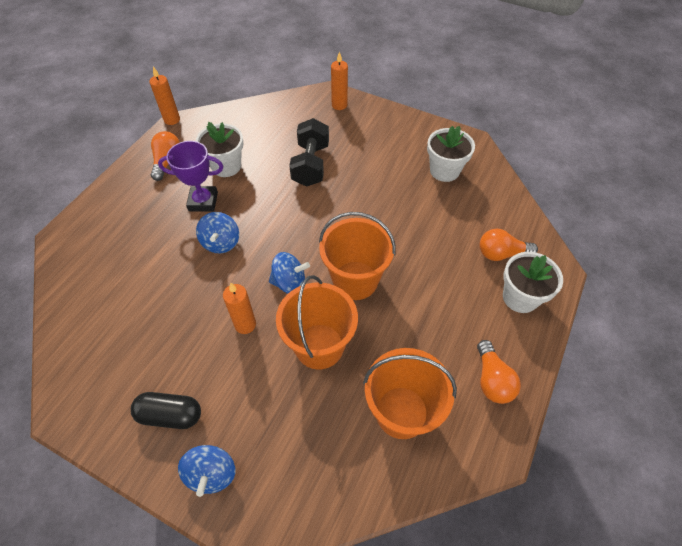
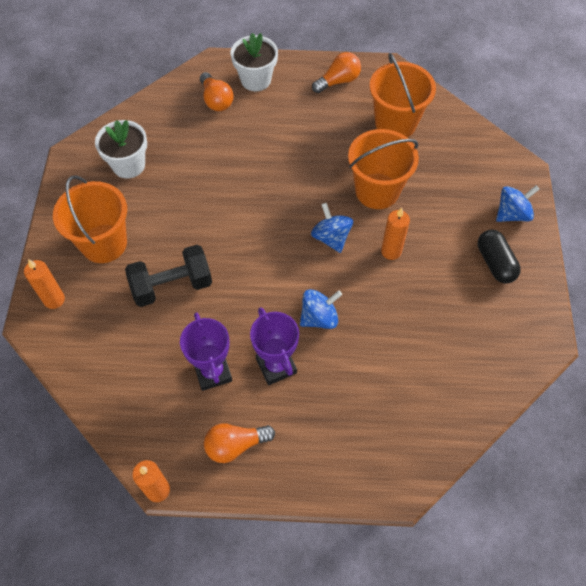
camera: 115 degrees left, 5 degrees up
(226, 166) = (212, 372): white flower pot -> purple trophy
(355, 280) = (300, 190): orange bucket -> orange bucket (104, 243)

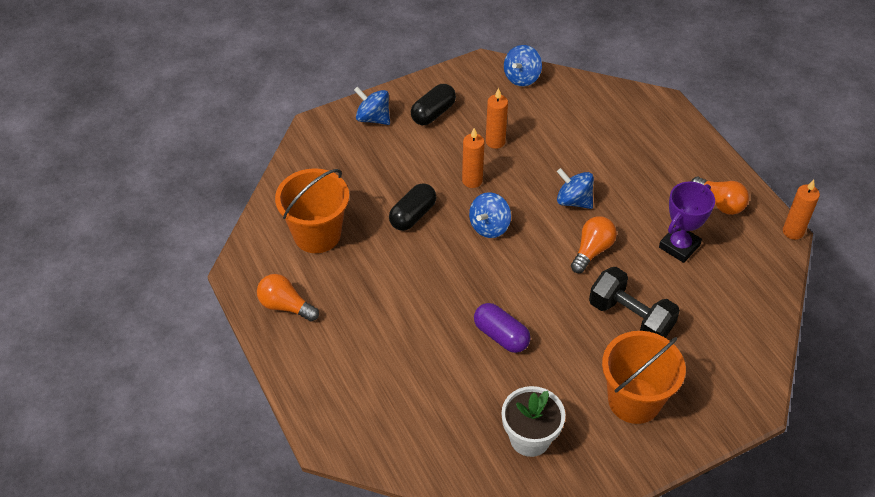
camera: 120 degrees left, 10 degrees down
(54, 300) = (721, 403): orange candle -> orange candle (495, 141)
(216, 100) = (384, 406): orange light bulb -> orange light bulb (592, 250)
(221, 191) = (501, 336): none -> purple capsule
(256, 80) = (330, 383): white flower pot -> none
(276, 366) = (638, 208): purple trophy -> none
(377, 191) = (413, 215): orange bucket -> black capsule
(510, 367) = (522, 77): none -> blue spinning top

